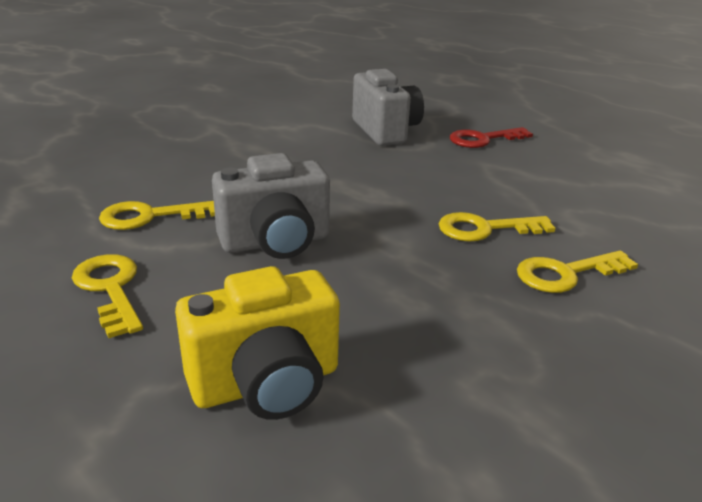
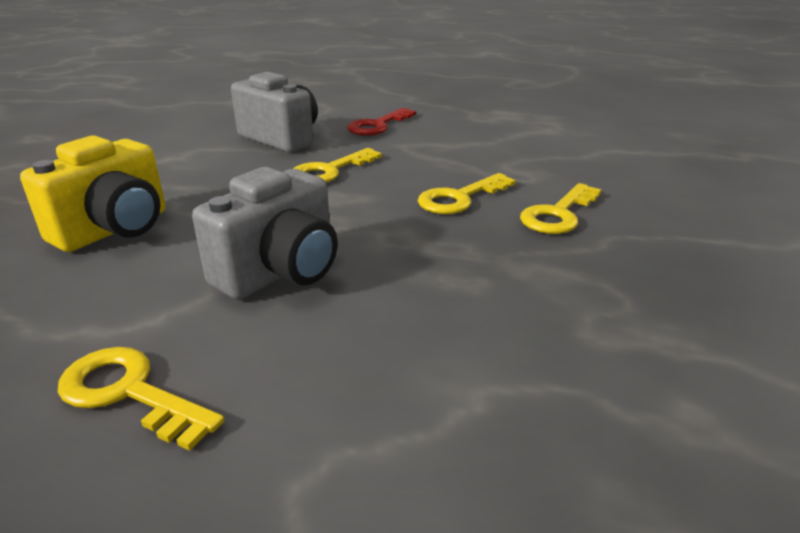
camera: 30 degrees left, 0 degrees up
(150, 216) = (99, 293): yellow key -> yellow key (330, 171)
(266, 384) = (422, 415): yellow camera -> yellow camera (115, 229)

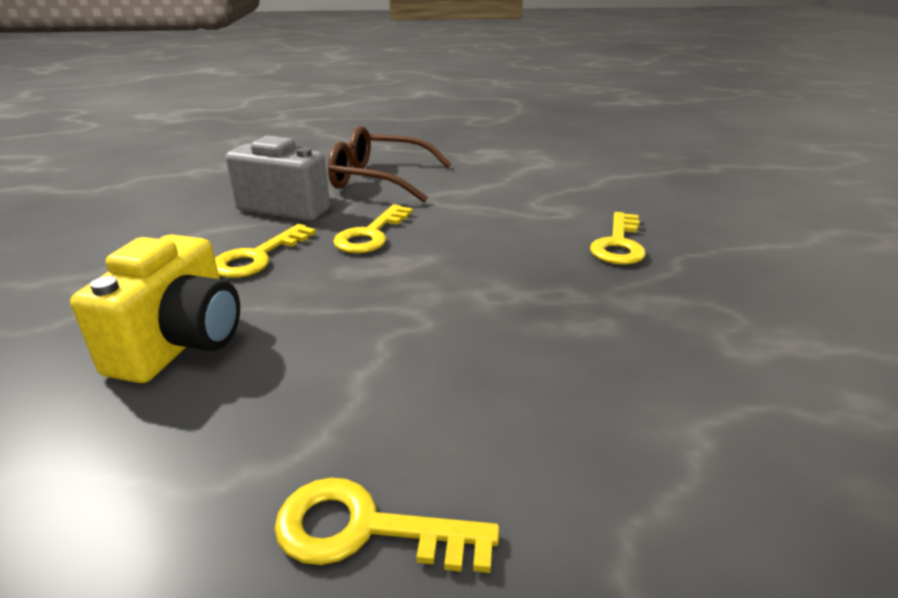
camera: 20 degrees left, 0 degrees up
(280, 272) = (413, 353): grey camera -> none
(378, 125) = (379, 179): red key -> brown glasses
(460, 198) = (521, 243): yellow key -> yellow key (258, 257)

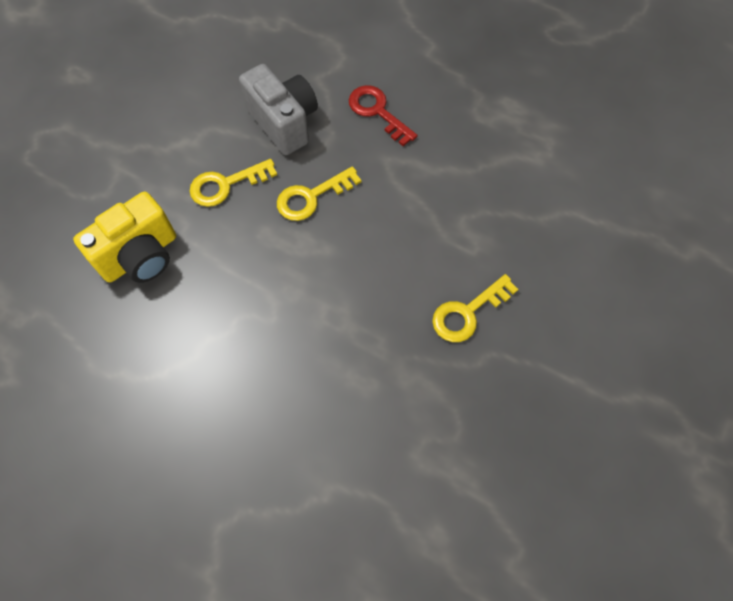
camera: 35 degrees right, 35 degrees up
(366, 530) = (146, 438): yellow key -> none
(379, 179) = (377, 112): brown glasses -> red key

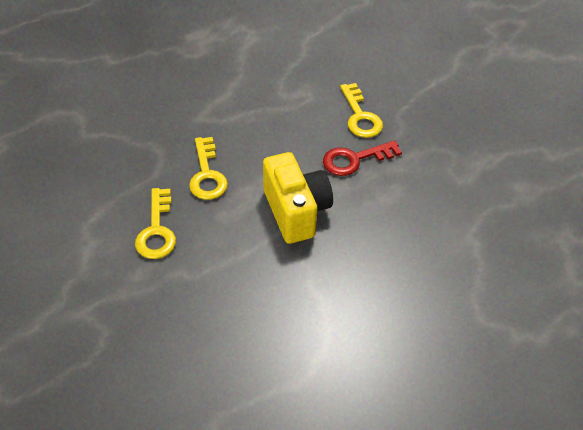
camera: 70 degrees left, 15 degrees down
(140, 256) = (196, 317): yellow camera -> yellow camera (296, 211)
(284, 122) = (116, 171): grey camera -> none
(377, 112) = (149, 108): red key -> red key (355, 159)

